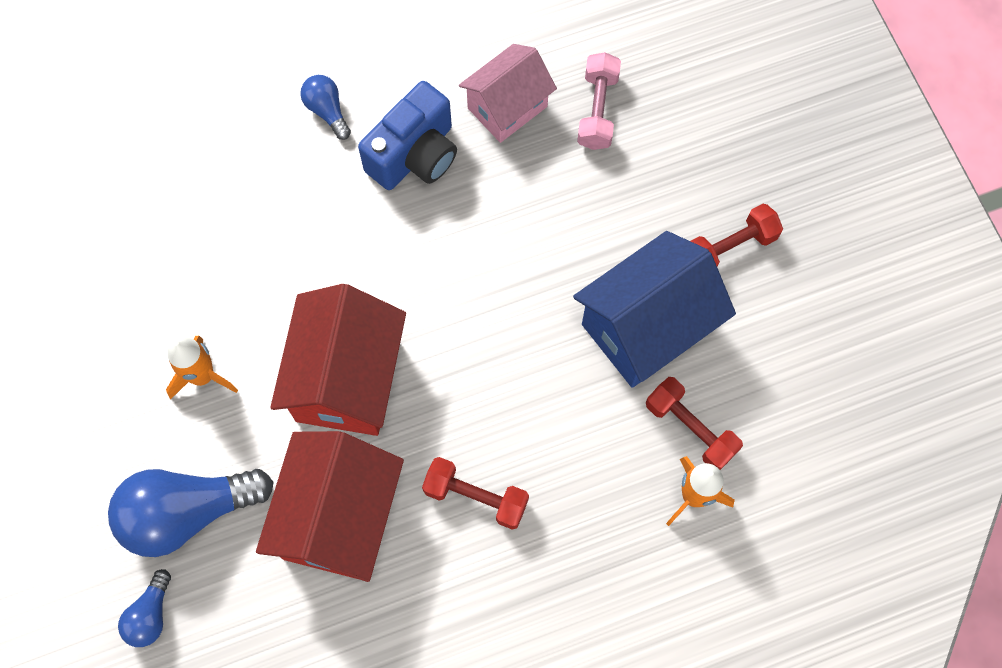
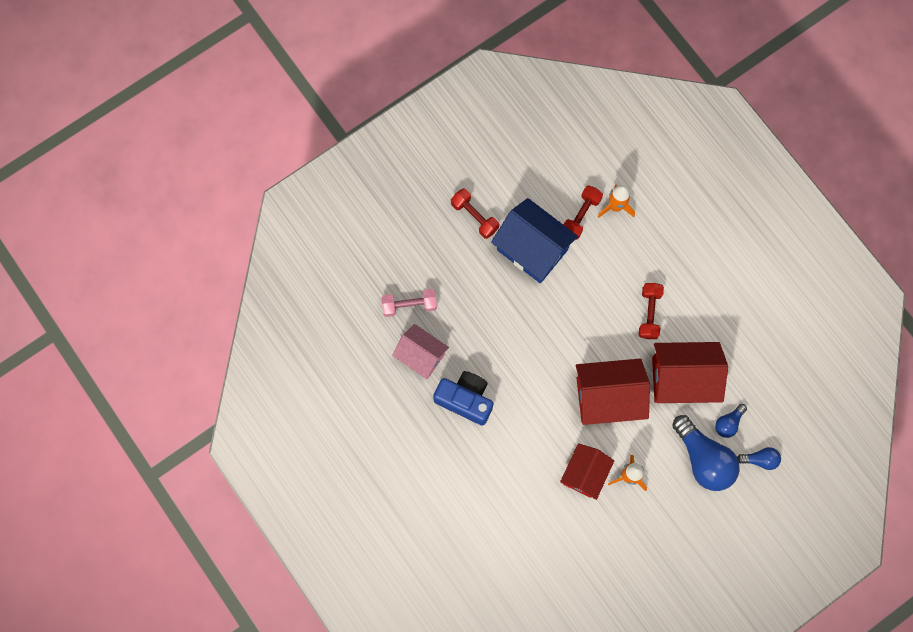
camera: 105 degrees left, 5 degrees up
(232, 306) = (584, 474): none -> red house
(327, 111) = (450, 458): blue light bulb -> blue light bulb (728, 423)

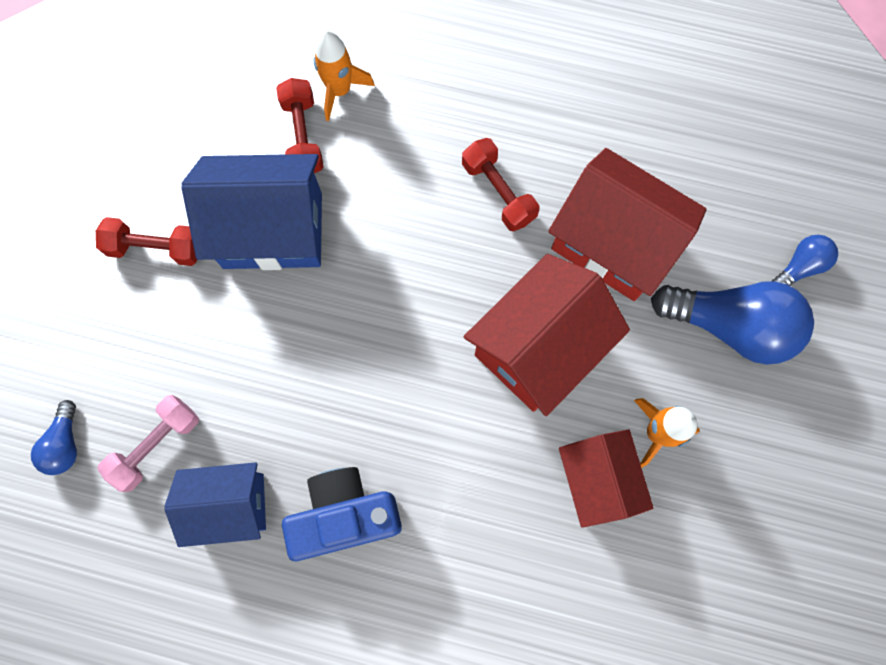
camera: 40 degrees left, 0 degrees up
(421, 356) = (230, 505): pink house -> blue house
(681, 379) = (612, 244): red house -> red house turned 75 degrees clockwise
(728, 423) = (720, 252): blue light bulb -> blue light bulb (65, 444)

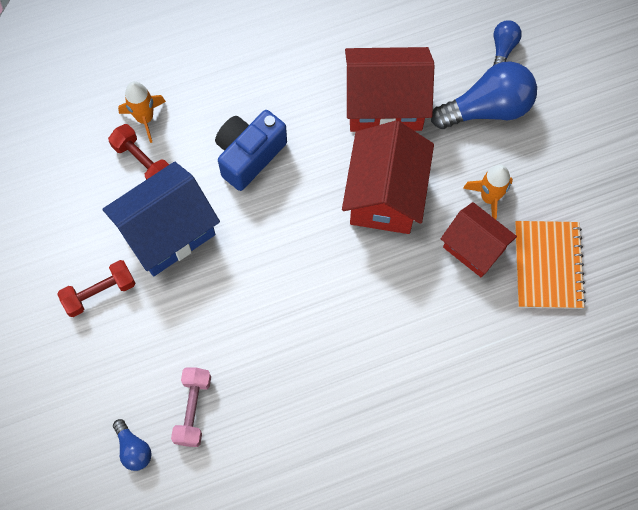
camera: 35 degrees left, 5 degrees down
(230, 505) = (267, 412): blue house -> none
(345, 515) = (341, 369): blue camera -> blue camera (249, 155)
(498, 192) = (293, 118): red dumbbell -> none
(669, 562) = (548, 265): none -> orange notebook

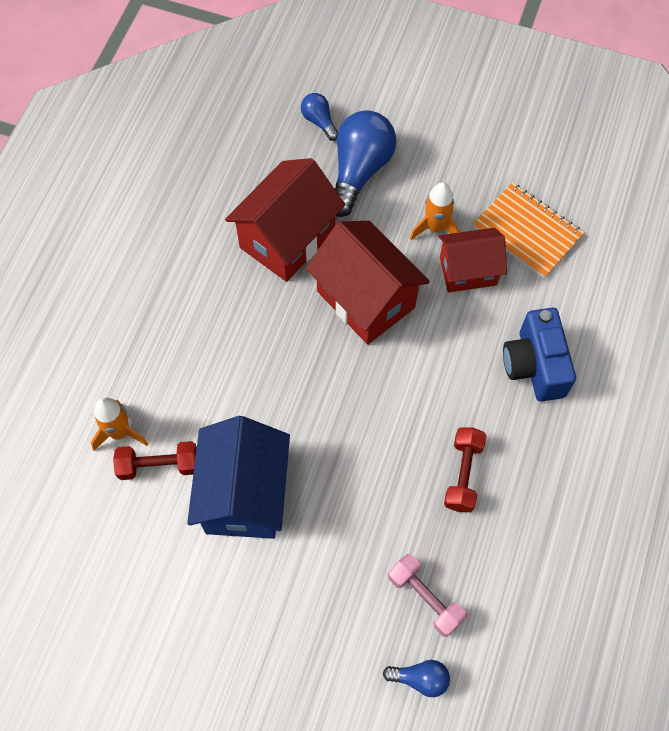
camera: 50 degrees left, 5 degrees down
(99, 292) = (248, 597): red dumbbell -> red dumbbell (463, 474)
(249, 155) = (234, 375): blue camera -> blue camera (534, 366)

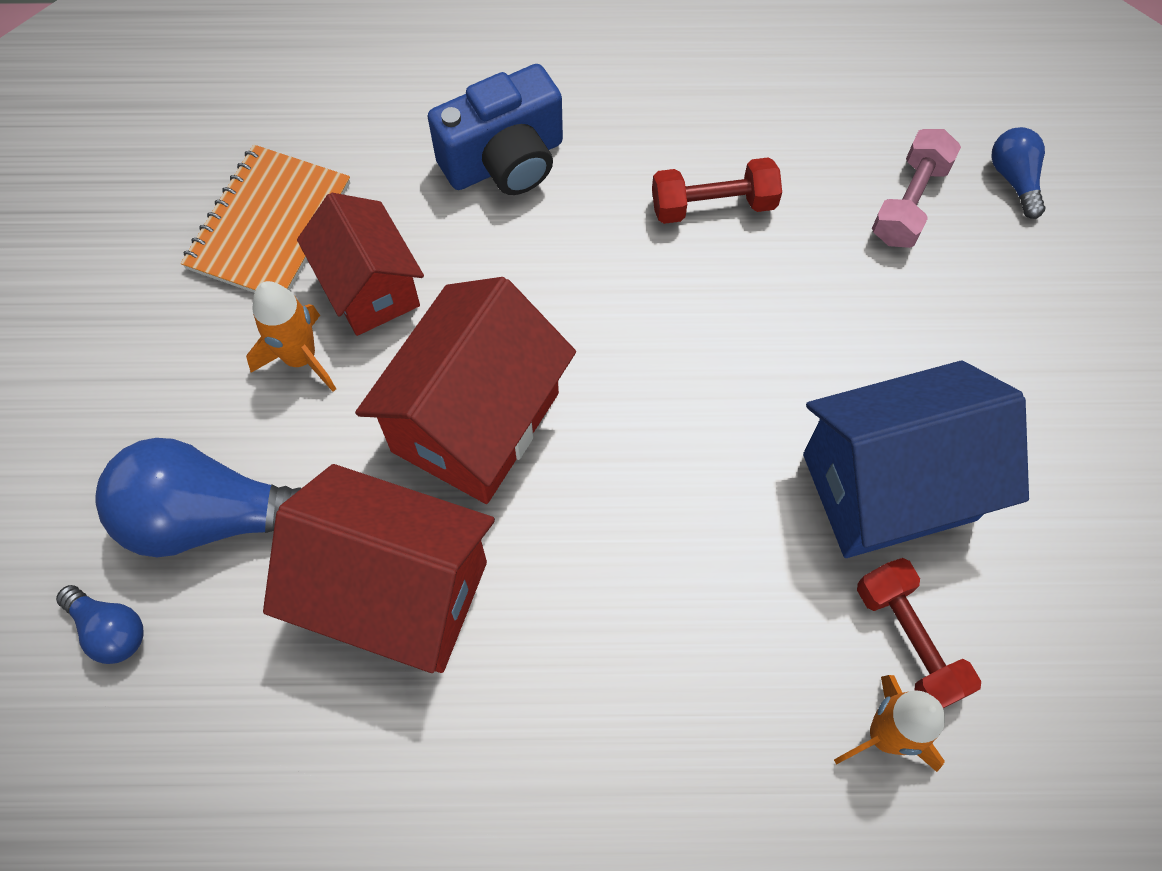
camera: 110 degrees left, 0 degrees up
(319, 121) = (111, 630): blue light bulb -> blue light bulb turned 90 degrees counterclockwise

